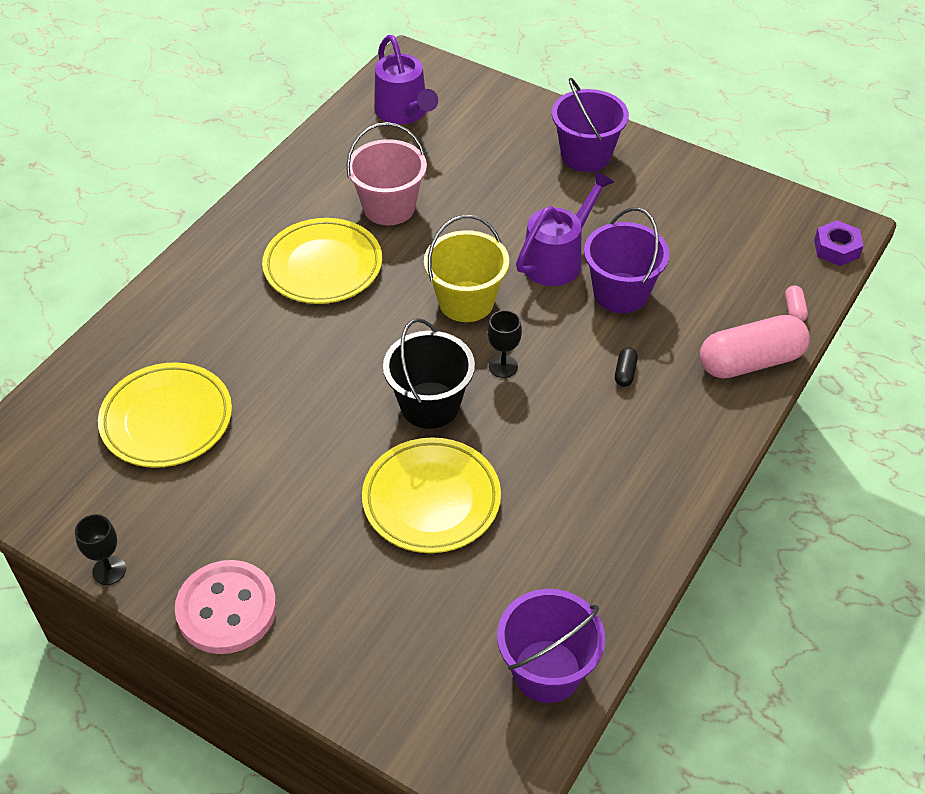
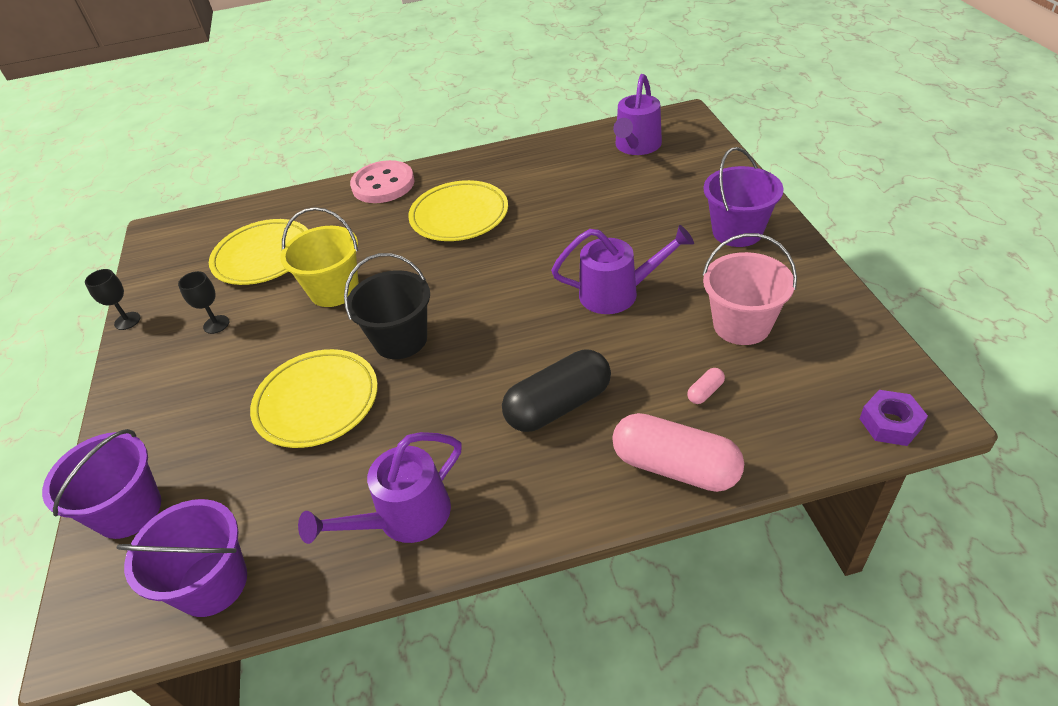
camera: 50 degrees right, 5 degrees down
(227, 609) = (136, 385): pink button -> pink button (383, 184)
(389, 207) = (547, 200): pink bucket -> pink bucket (741, 325)
(466, 301) = (514, 286): yellow bucket -> yellow bucket (334, 290)
(503, 366) = (480, 344): black goblet -> black goblet (216, 324)
(620, 293) = (634, 344): purple bucket -> purple bucket (129, 510)
(622, 524) = (403, 518): none -> purple watering can
(625, 373) = (558, 405): black capsule -> black capsule, size x2.48
(794, 310) = (775, 450): pink capsule -> pink capsule (705, 392)

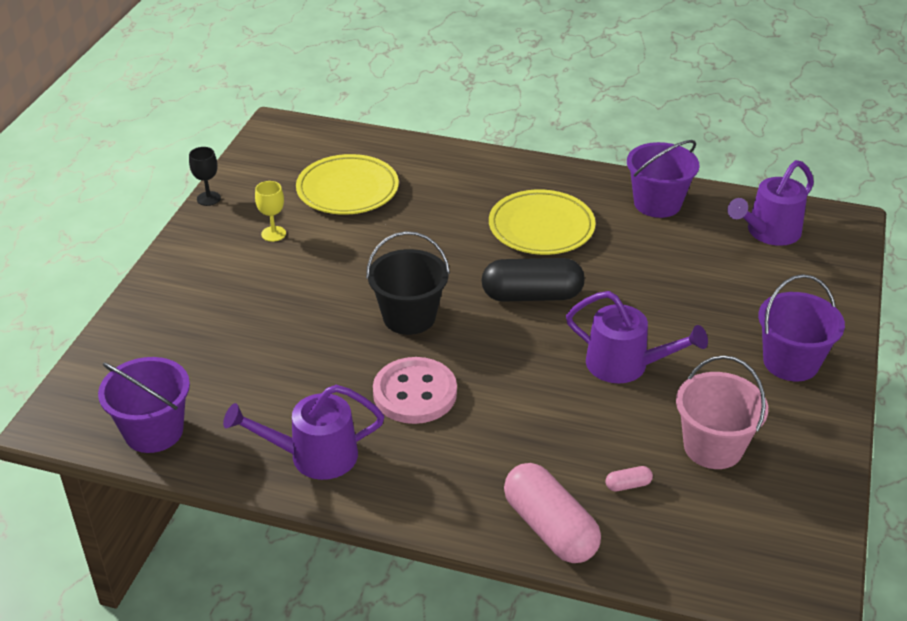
camera: 25 degrees right, 5 degrees down
(129, 510) = (128, 351): purple bucket -> purple bucket (657, 203)
(216, 324) = (273, 234): black goblet -> yellow goblet
(317, 402) = (309, 336): yellow plate -> none
(334, 290) = (385, 248): yellow bucket -> none
(383, 184) = (496, 166): pink button -> pink button (415, 393)
(558, 405) = (495, 434): black capsule -> black capsule (532, 295)
(890, 423) = (767, 591): purple nut -> none

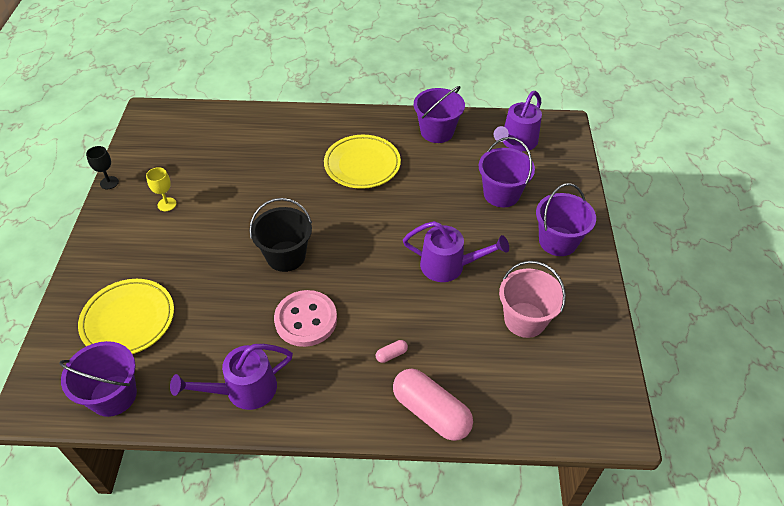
camera: 15 degrees left, 10 degrees up
(347, 190) = (214, 157): yellow plate -> yellow plate (128, 320)
(532, 295) = (369, 221): black capsule -> none
(628, 485) = (476, 363): pink capsule -> pink capsule (391, 355)
(726, 292) = (501, 194): none -> purple bucket

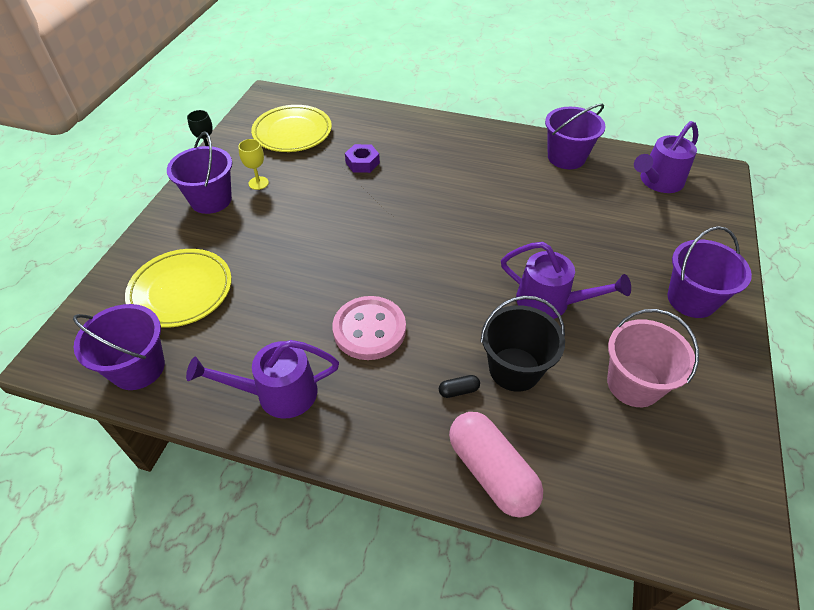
camera: 15 degrees right, 0 degrees up
(258, 167) = (362, 163): none -> purple nut
(286, 256) = (366, 257): black bucket -> black bucket (514, 369)
(362, 165) = (474, 178): yellow plate -> yellow plate (292, 133)
(391, 355) = (458, 390): pink capsule -> black capsule
(501, 194) = (629, 234): purple bucket -> purple bucket (211, 200)

